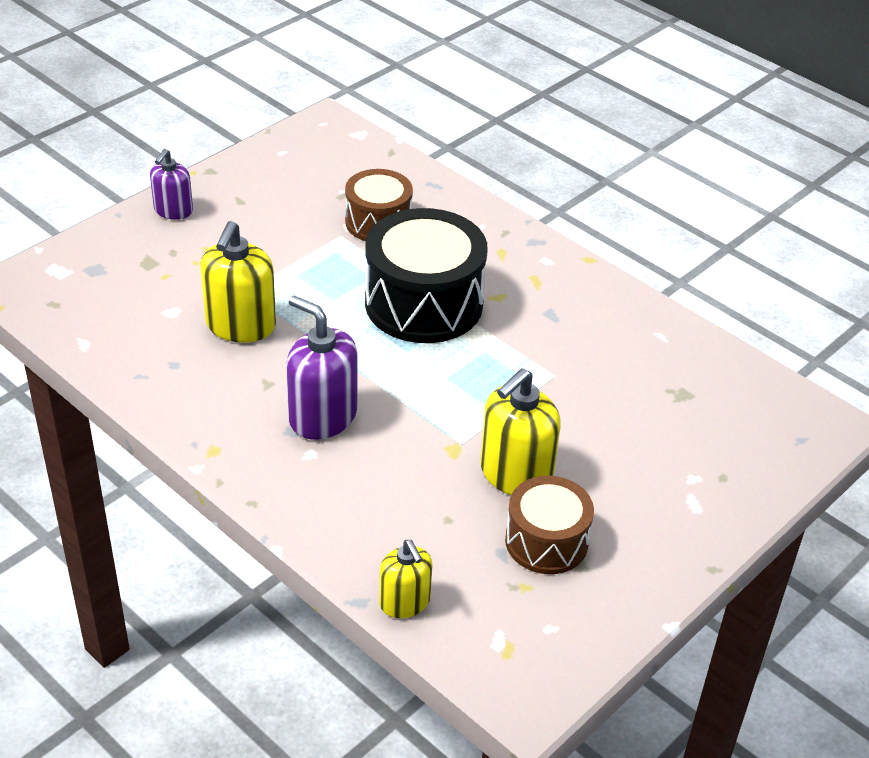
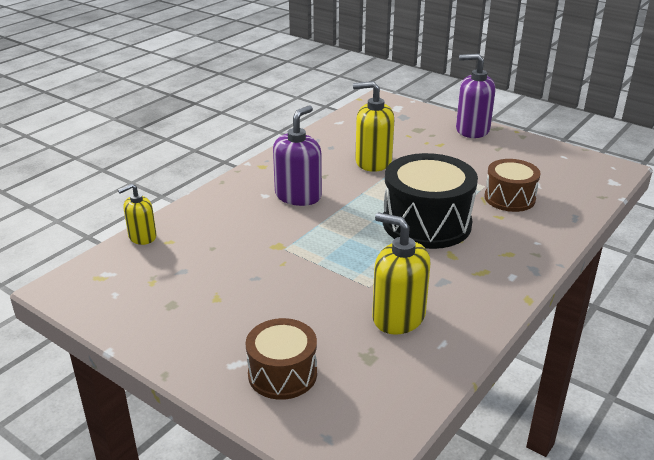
camera: 85 degrees right, 10 degrees down
(173, 210) = (472, 130): purple soap dispenser -> purple soap dispenser, size x1.62
(515, 474) = (257, 272): yellow soap dispenser -> yellow soap dispenser (398, 317)
(546, 541) = (193, 289): brown drum -> brown drum (282, 374)

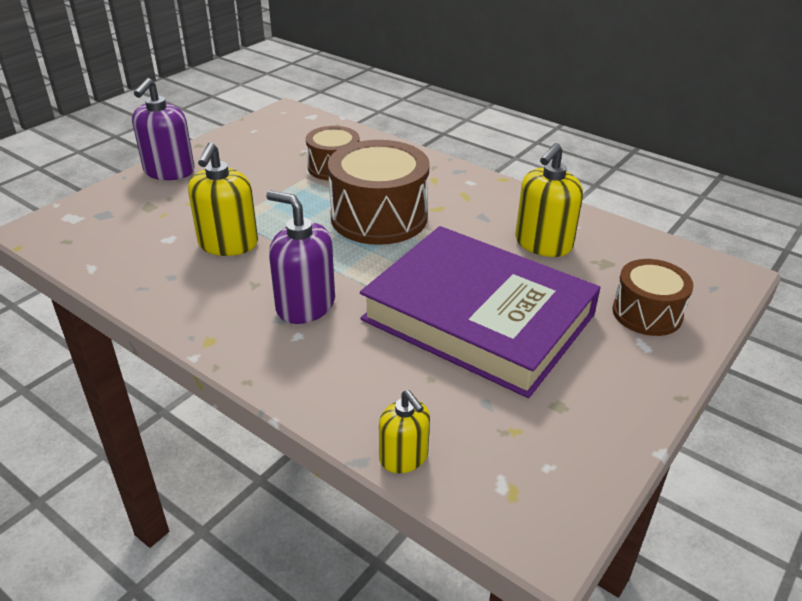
camera: 90 degrees left, 5 degrees up
(281, 271) = (478, 317): none -> purple book
(426, 223) = (379, 217): black drum -> brown drum

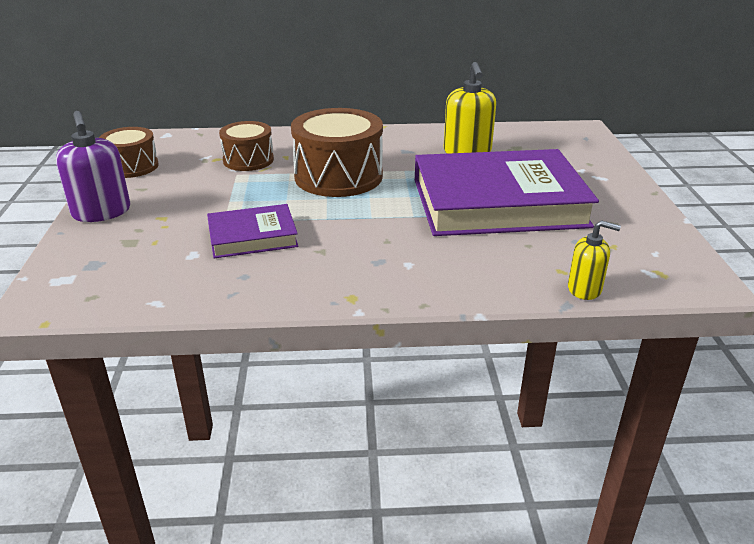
camera: 40 degrees left, 5 degrees down
(228, 244) = (252, 236): yellow soap dispenser -> purple book
(305, 305) = (382, 245): purple soap dispenser -> none
(647, 313) = (577, 162): brown drum -> brown drum (132, 166)

